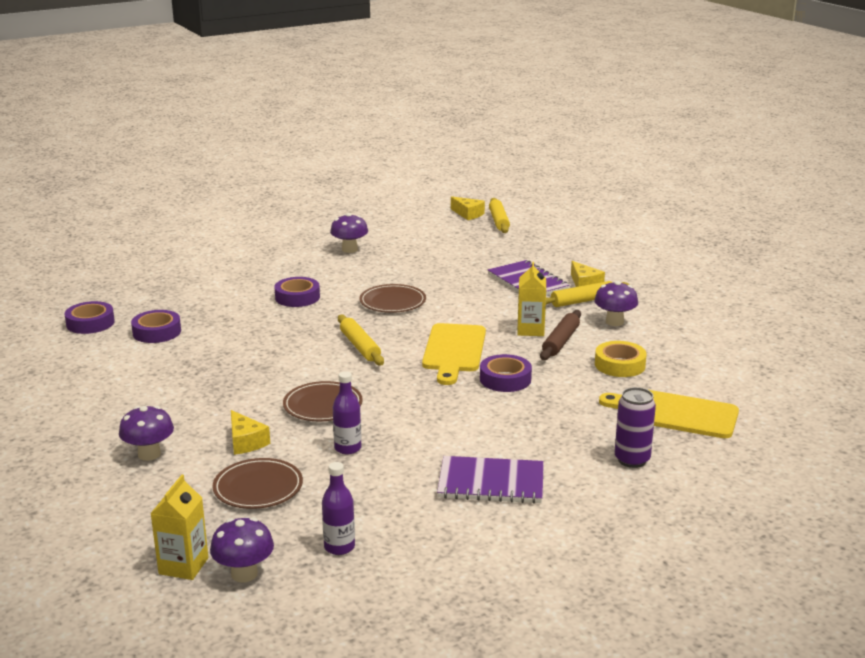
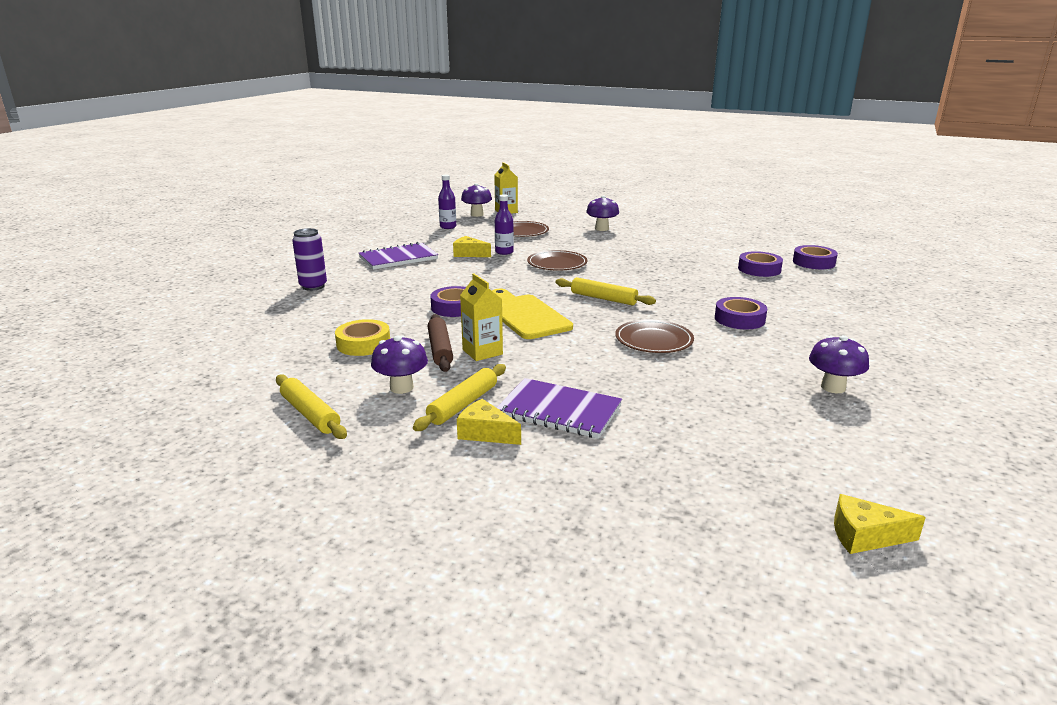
camera: 145 degrees right, 0 degrees up
(246, 442) = (565, 242): yellow cheese -> yellow cheese (469, 254)
(498, 221) = (788, 537): yellow rolling pin -> yellow rolling pin (310, 414)
(675, 414) = (290, 319): yellow cutting board -> none

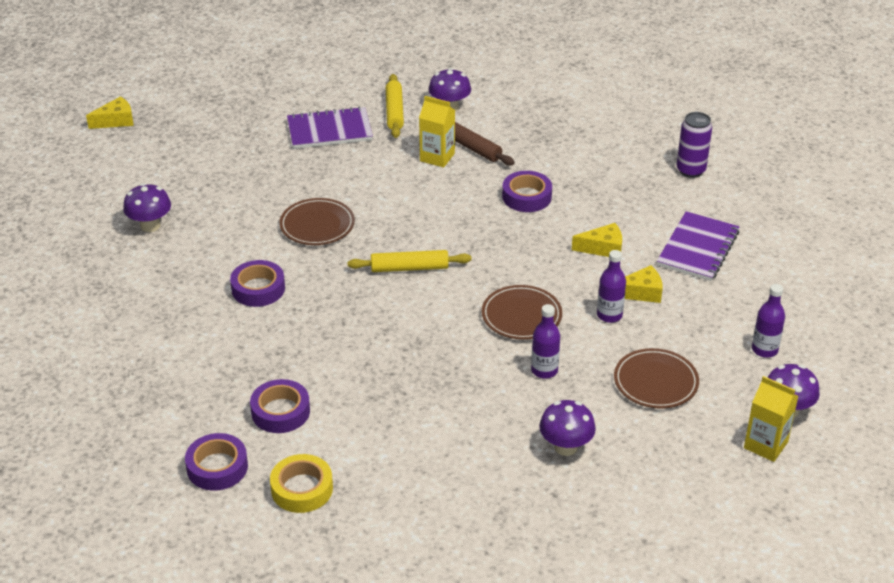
camera: 145 degrees right, 15 degrees up
(310, 414) = (474, 72): yellow rolling pin -> none
(363, 344) = (533, 129): yellow tape -> yellow tape (302, 489)
(485, 433) = (358, 100): yellow cheese -> yellow cheese (603, 248)
(525, 315) = (454, 212): yellow cutting board -> none
(576, 246) = (544, 370): none -> purple bottle

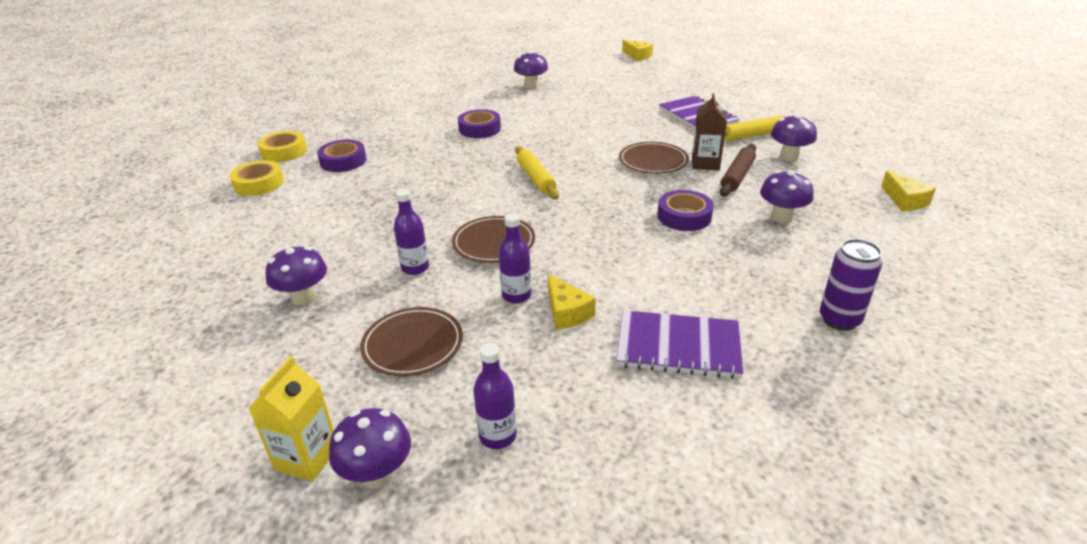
camera: 75 degrees right, 5 degrees down
(217, 467) = (284, 152): purple tape -> yellow tape
(317, 225) = (569, 134): brown plate -> brown plate (653, 161)
(437, 157) = (705, 163): yellow carton -> brown carton
(551, 148) = (781, 217): none -> purple mushroom
(603, 248) = (631, 275): yellow cheese -> yellow cheese (905, 201)

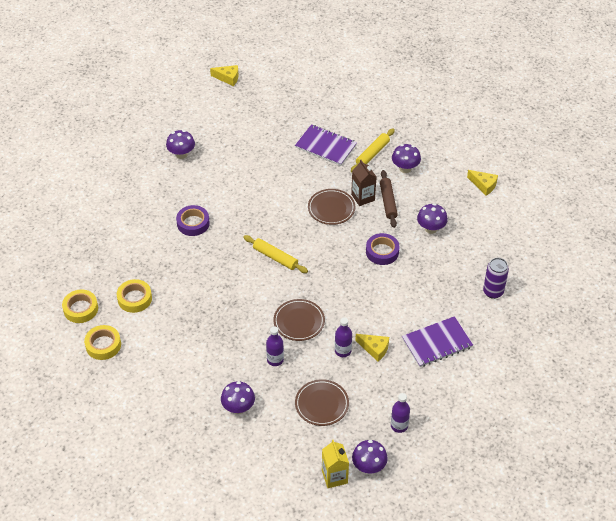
camera: 35 degrees left, 15 degrees up
(343, 161) = (134, 298): purple tape -> yellow tape

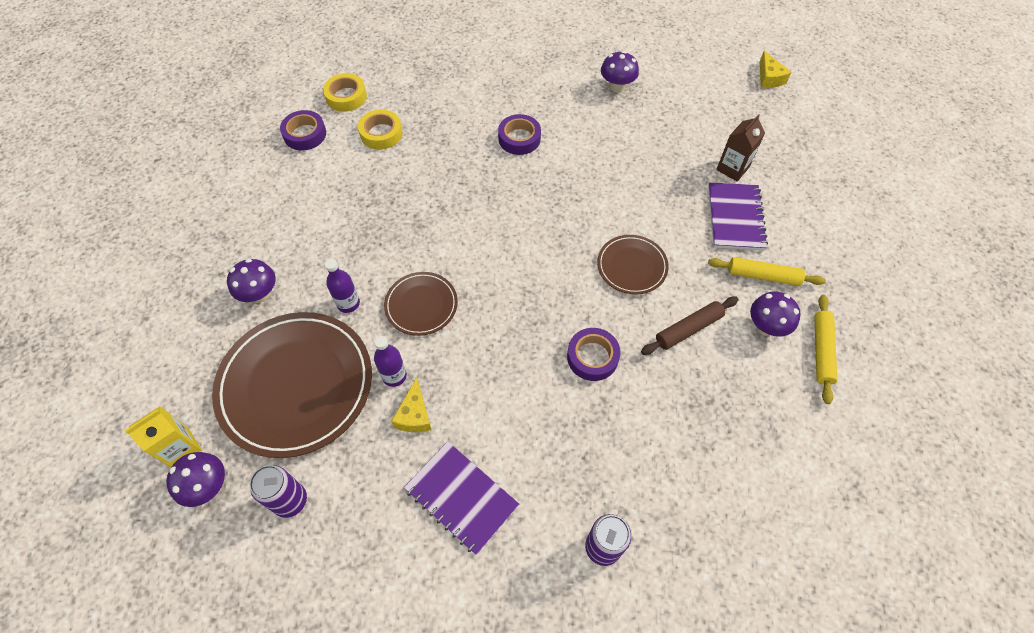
camera: 65 degrees right, 10 degrees up
(103, 345) = (305, 134): yellow tape -> purple tape
(275, 257) = (513, 238): yellow rolling pin -> yellow rolling pin (822, 351)
(321, 404) = (296, 385): brown plate -> brown plate, size x1.99
(363, 197) = (676, 295): brown carton -> brown carton (732, 168)
(399, 426) = (290, 501): purple bottle -> purple can
(431, 228) = (674, 405): purple mushroom -> none
(483, 185) = (812, 450): yellow cheese -> none

